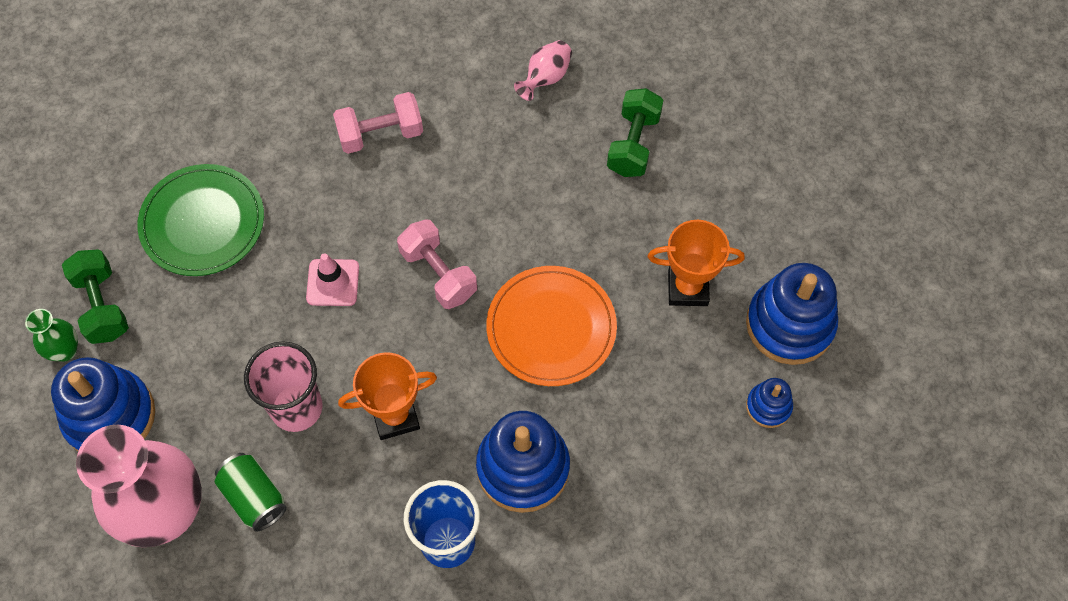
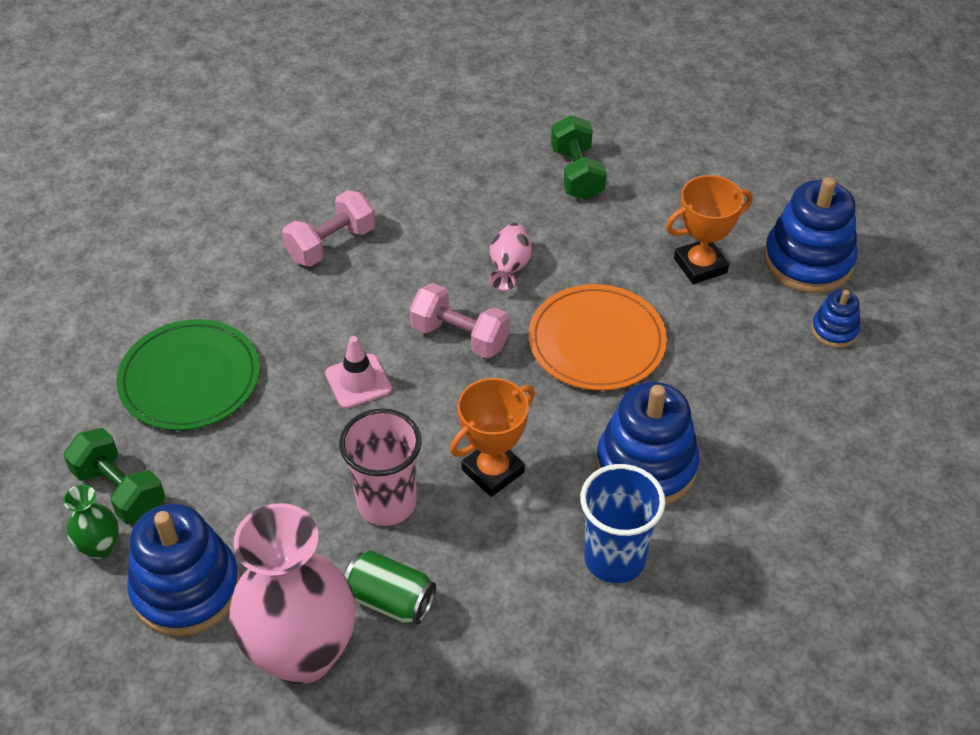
camera: 25 degrees left, 15 degrees down
(545, 78) = (463, 150): pink vase -> pink vase (509, 268)

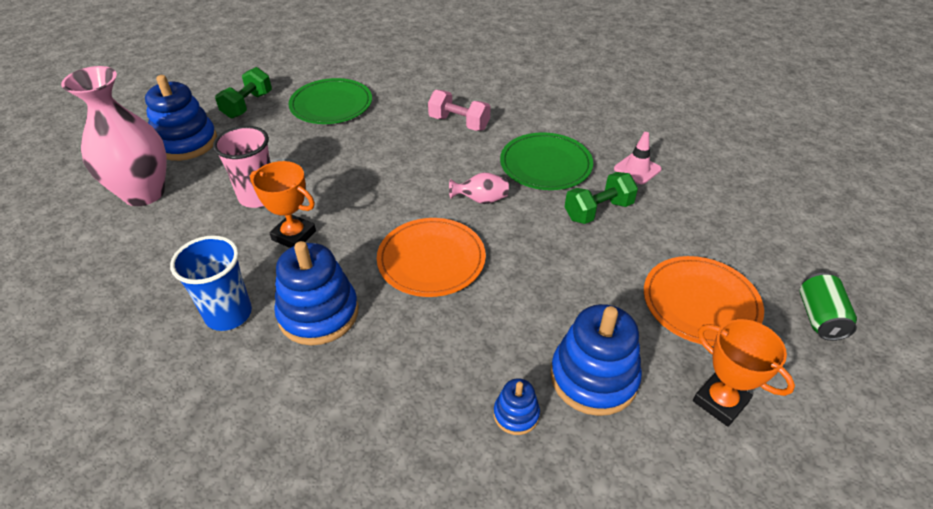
camera: 70 degrees right, 5 degrees down
(100, 547) = (210, 110): green vase -> none
(358, 381) = (351, 162): pink traffic cone -> pink traffic cone (637, 169)
(390, 600) = (184, 217): green can -> green can (819, 318)
(460, 336) = (406, 193): pink dumbbell -> none
(469, 188) = (545, 164): none -> green plate
(700, 265) = (543, 302): orange trophy -> orange trophy (720, 401)
(742, 152) = (700, 303): none -> orange plate

